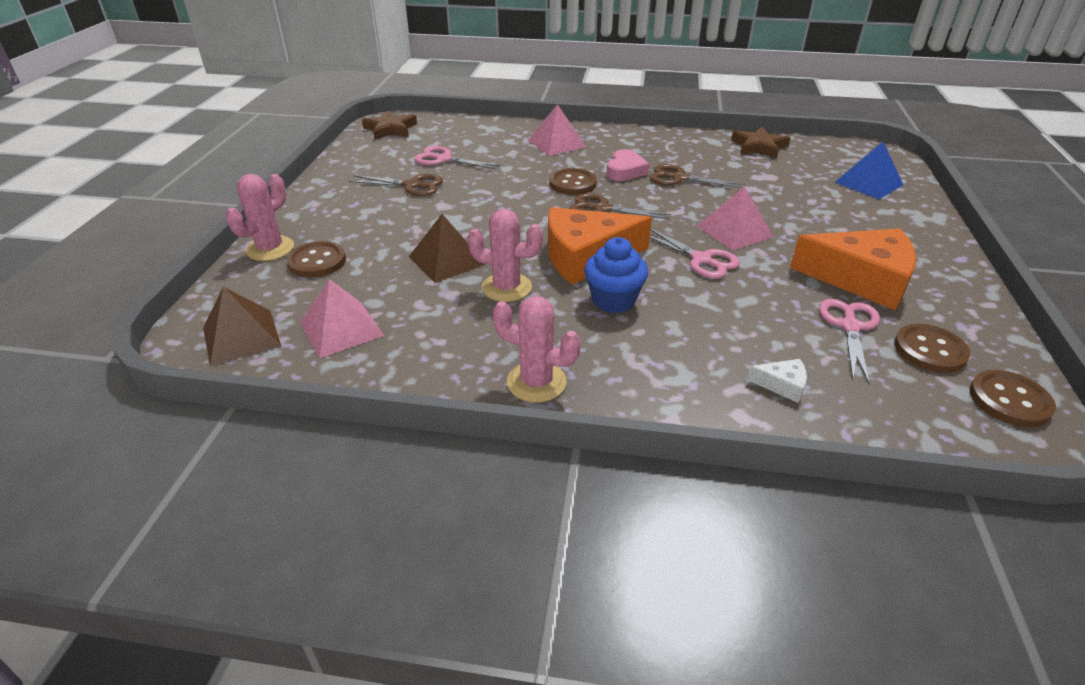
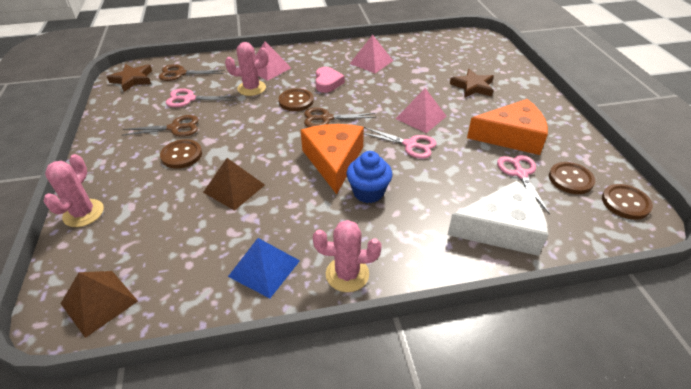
camera: 20 degrees left, 5 degrees up
(317, 261) = (130, 215): brown button -> brown button (181, 155)
(341, 329) = (180, 271): pink pyramid -> pink pyramid (371, 62)
(506, 287) = (289, 201): pink cactus -> pink cactus (251, 88)
(586, 257) = (333, 161): orange cheese -> orange cheese turned 120 degrees clockwise
(679, 178) = (367, 82): brown scissors -> brown scissors (180, 73)
(759, 147) = (406, 46): brown star -> brown star (472, 86)
(782, 385) = (501, 229): white cheese -> white cheese, size x2.43
(869, 183) = (484, 62): blue pyramid -> blue pyramid (264, 268)

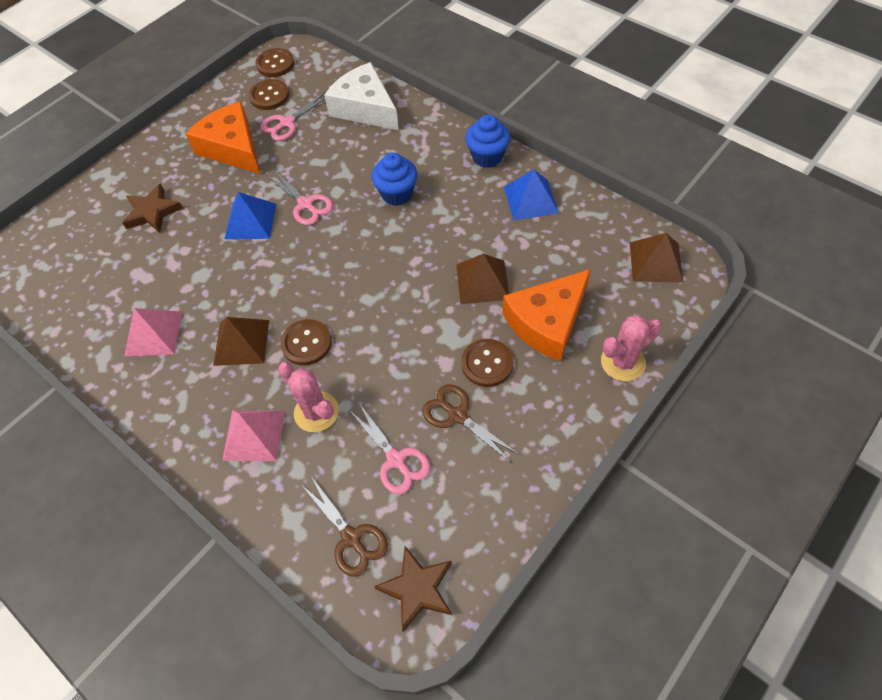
camera: 125 degrees left, 15 degrees up
(326, 118) = (317, 292): brown scissors -> none
(327, 83) = (241, 342): pink heart -> brown pyramid
(333, 161) = (379, 241): orange cheese -> orange cheese (547, 322)
(347, 274) = (487, 157): pink cactus -> blue cupcake
(410, 145) = (305, 204): pink scissors -> pink scissors turned 150 degrees clockwise
(421, 117) = (250, 221): pink pyramid -> blue pyramid

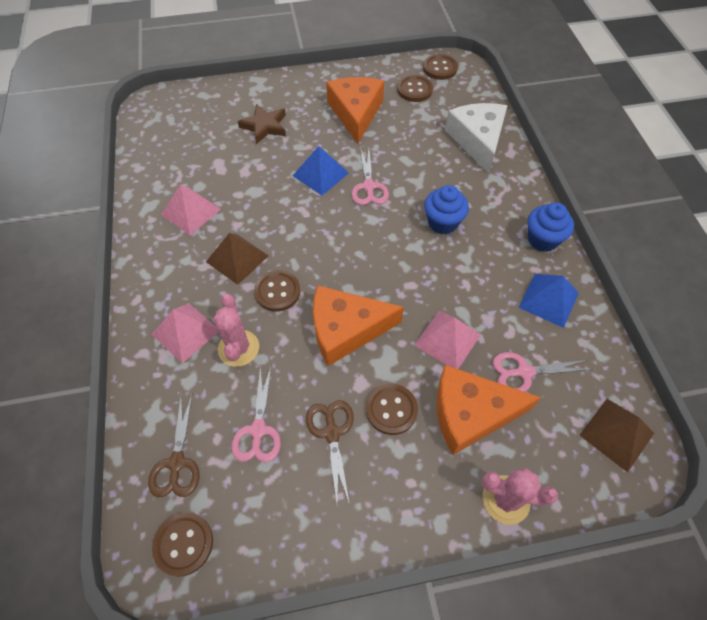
camera: 35 degrees right, 0 degrees up
(287, 123) = (409, 117): pink scissors -> pink scissors (524, 372)
(395, 331) = (346, 329): none -> orange cheese
(417, 589) = (183, 544): brown star -> brown button
(482, 282) = (447, 340): brown pyramid -> pink pyramid

